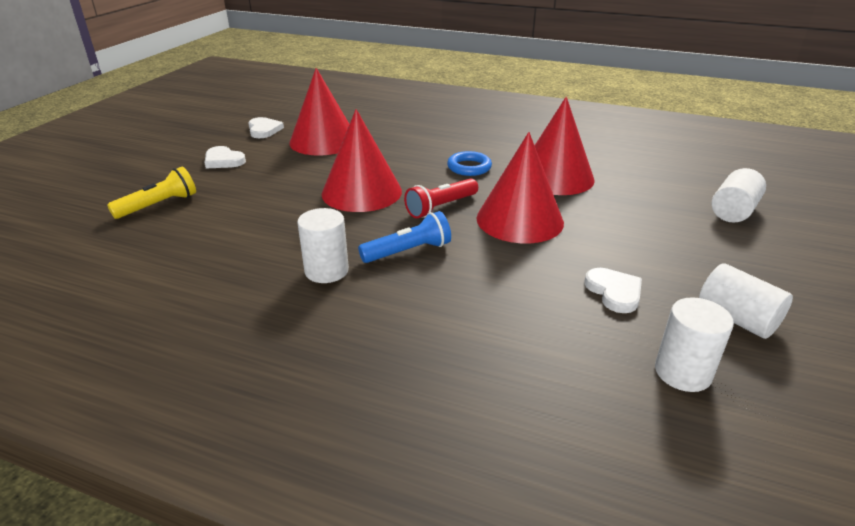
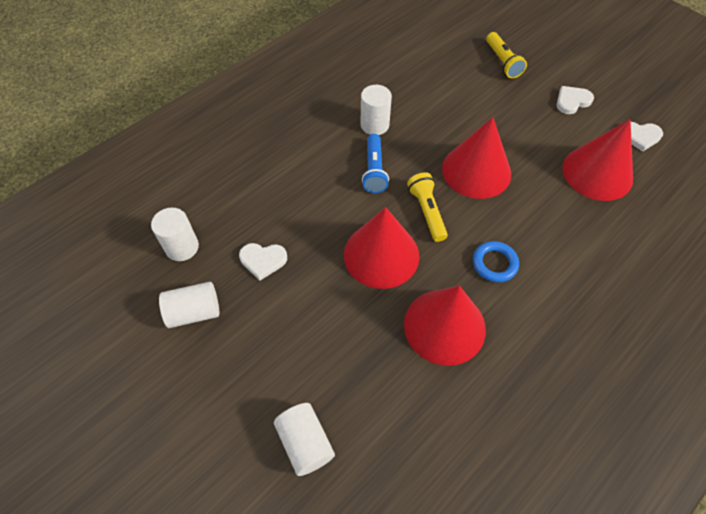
camera: 115 degrees right, 25 degrees up
(441, 207) = (427, 211): red flashlight -> yellow flashlight

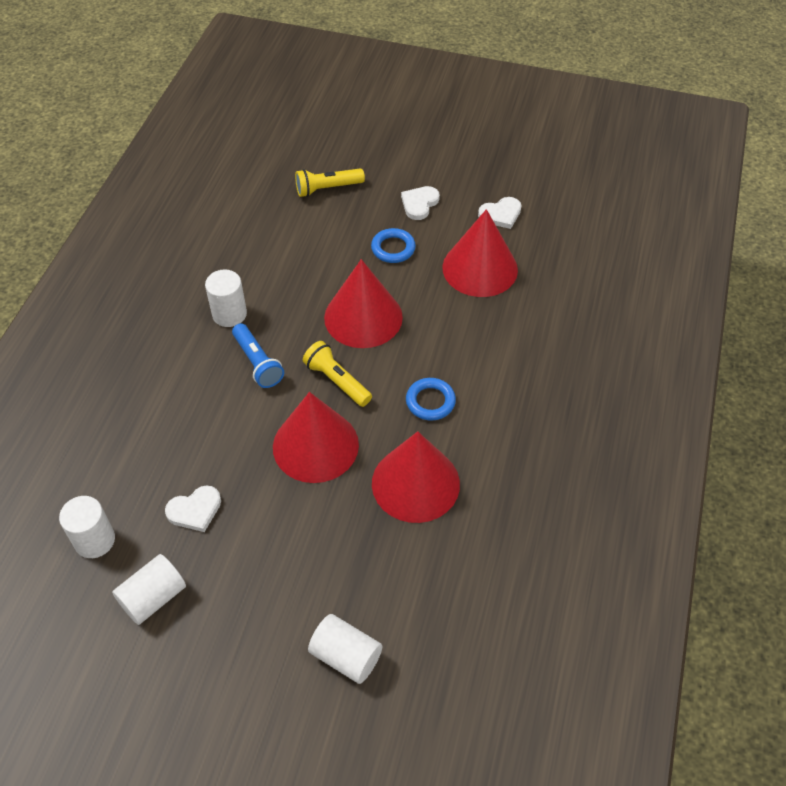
camera: 30 degrees left, 5 degrees down
(502, 62) = (327, 188): yellow flashlight -> yellow flashlight turned 120 degrees clockwise
(530, 127) = (393, 248): none -> blue ring

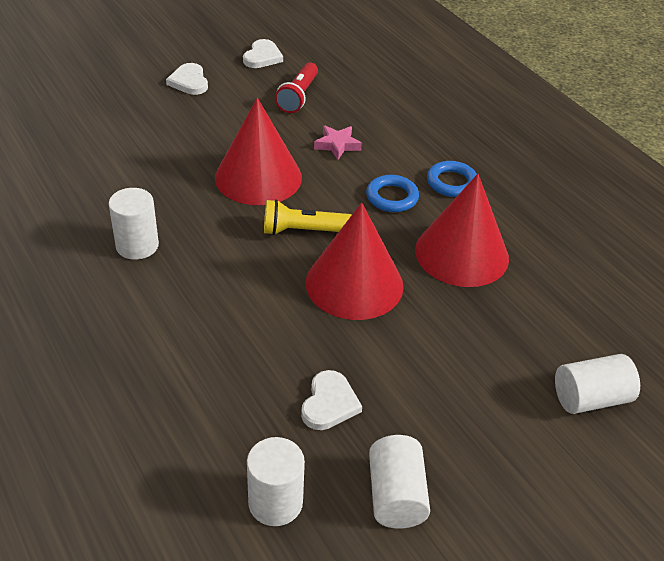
camera: 50 degrees left, 10 degrees down
(257, 363) = (218, 262): blue flashlight -> none
(327, 188) = (93, 111): yellow flashlight -> none
(393, 248) = (212, 120): blue ring -> blue ring (451, 182)
(451, 330) = (337, 145): none -> pink star
(480, 268) = (298, 96): red cone -> red flashlight

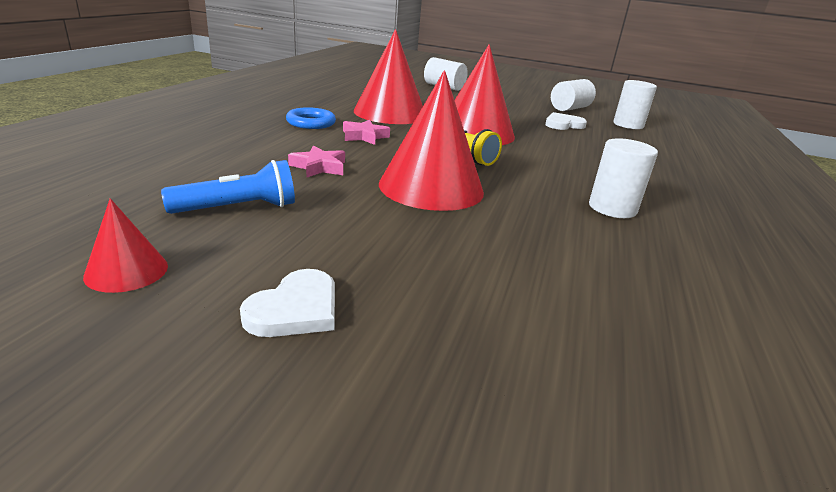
camera: 130 degrees left, 15 degrees down
(262, 57) = (126, 271): white heart -> red cone
(298, 96) = (238, 208): red flashlight -> blue flashlight
(392, 197) = (364, 136): blue ring -> pink star

